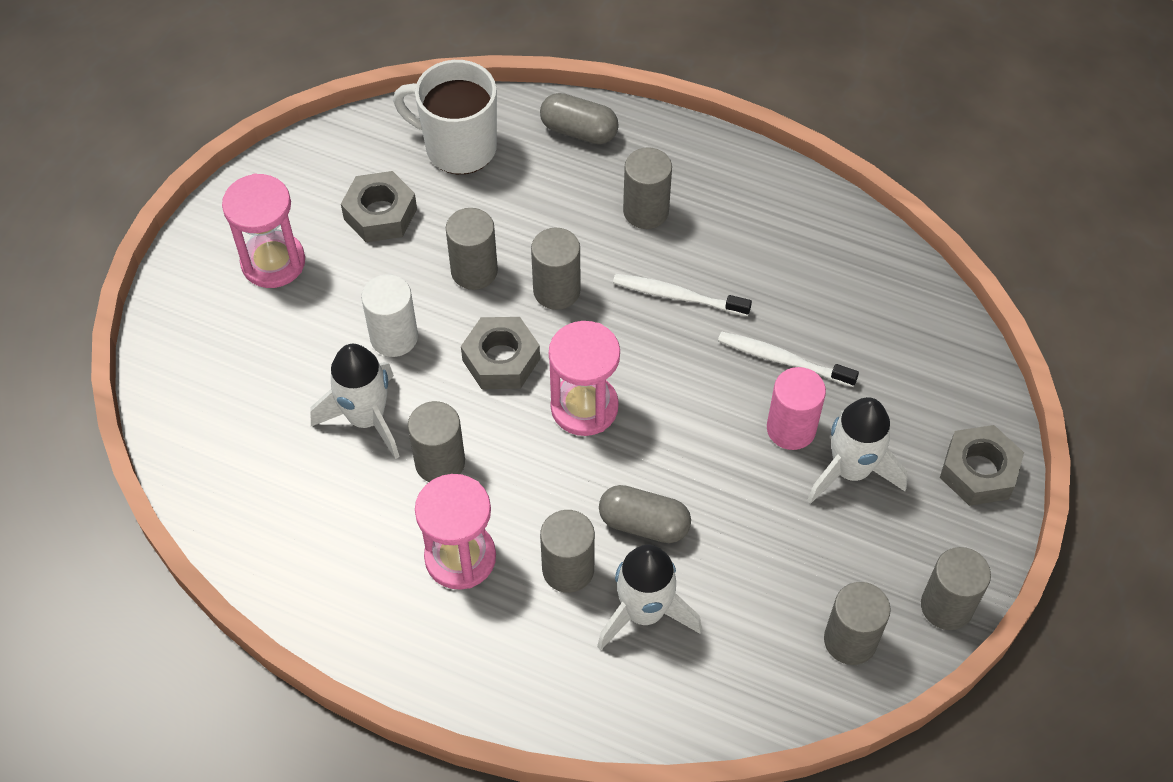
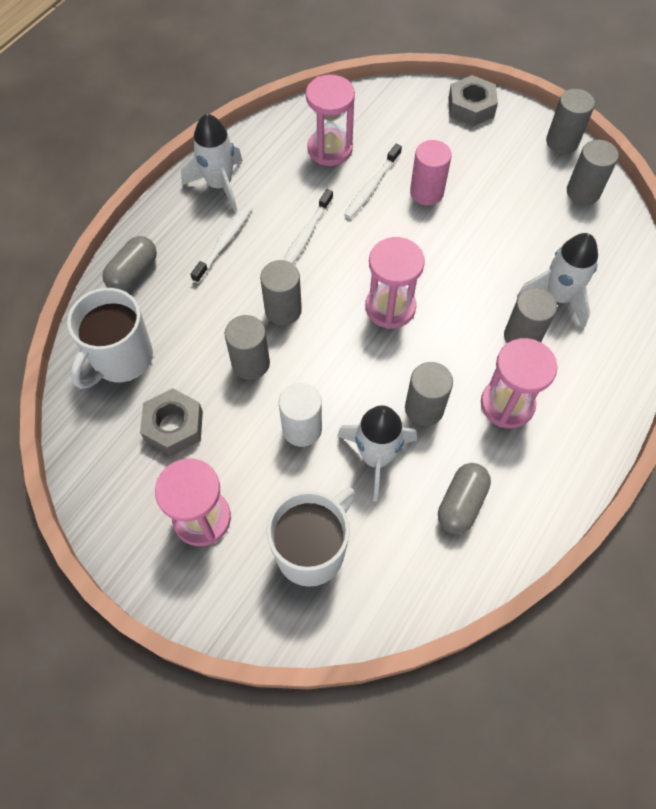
camera: 80 degrees left, 5 degrees up
(245, 370) = (312, 550): none -> white mug
(501, 359) = (338, 355): grey nut -> none
(644, 524) = (490, 286): grey capsule -> grey capsule (461, 503)
(646, 211) = (224, 243): grey cylinder -> white toothbrush
(837, 301) = (330, 149): none -> pink hourglass
(851, 470) = (462, 168): white rocket -> white rocket (219, 185)

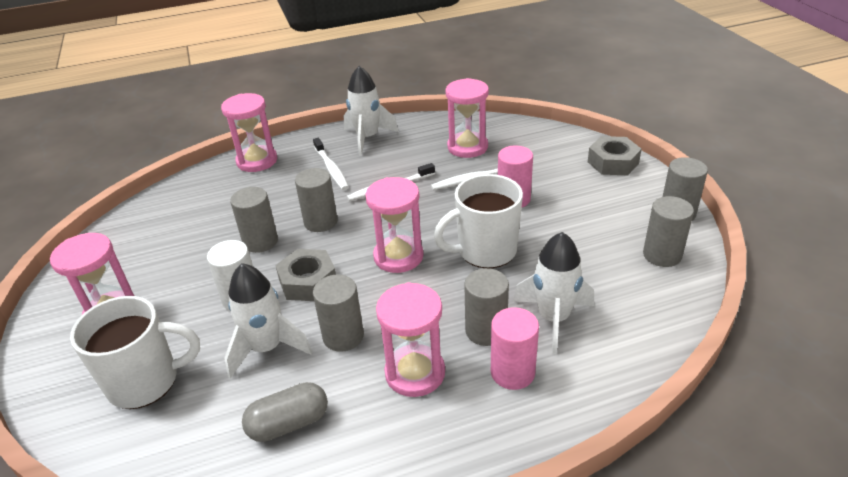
camera: 40 degrees right, 25 degrees down
(121, 359) = (191, 201): white mug -> white mug (485, 251)
(133, 273) = (257, 161): grey capsule -> pink hourglass
(174, 426) = (169, 252): grey nut -> grey nut (308, 282)
(224, 243) = (331, 169): white toothbrush -> white toothbrush turned 90 degrees clockwise
(570, 360) = (512, 372): none -> pink cylinder

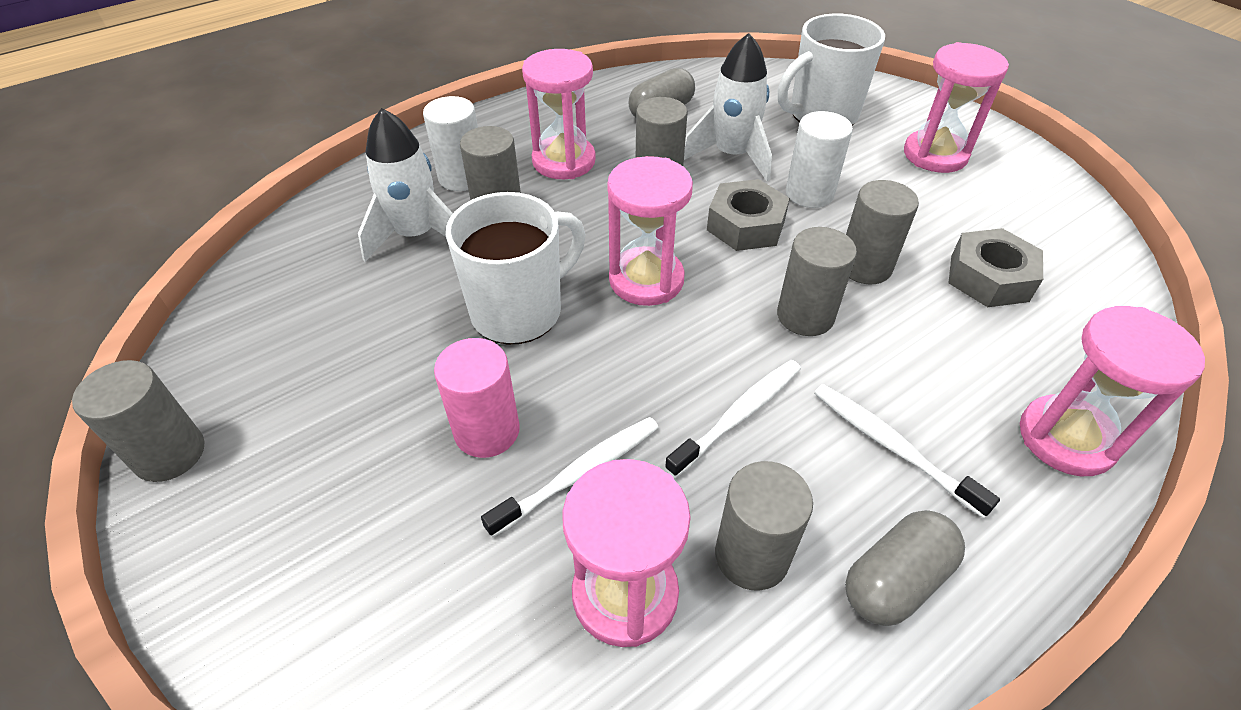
camera: 160 degrees right, 10 degrees up
(367, 138) = (895, 580): white rocket -> grey capsule
(512, 372) = (462, 177): pink cylinder -> white cylinder
(613, 162) = (254, 603): grey nut -> grey nut (989, 278)
(662, 255) = (239, 353): grey cylinder -> grey cylinder (751, 555)

